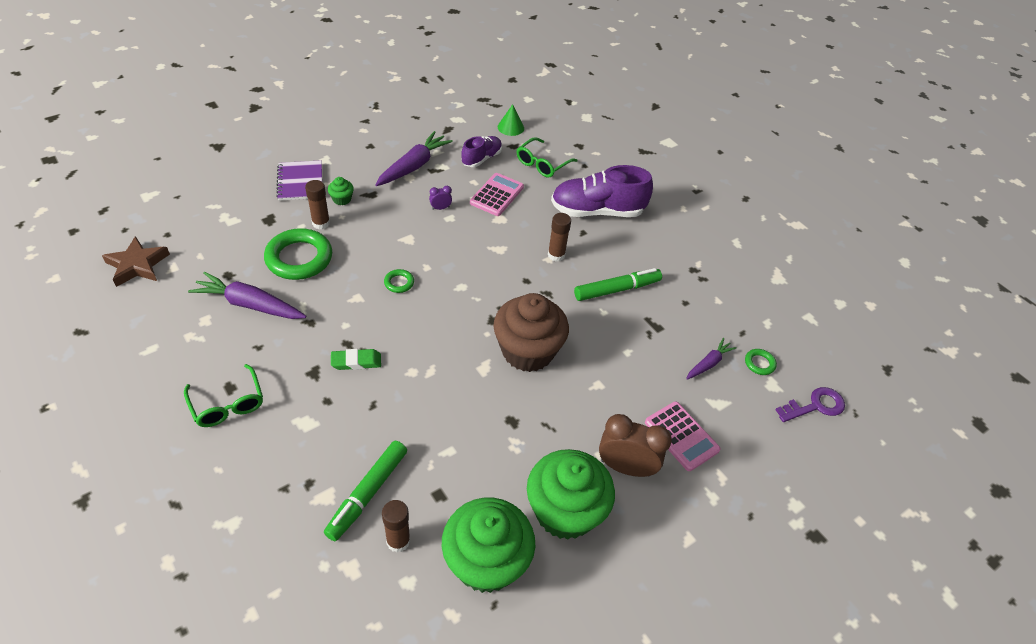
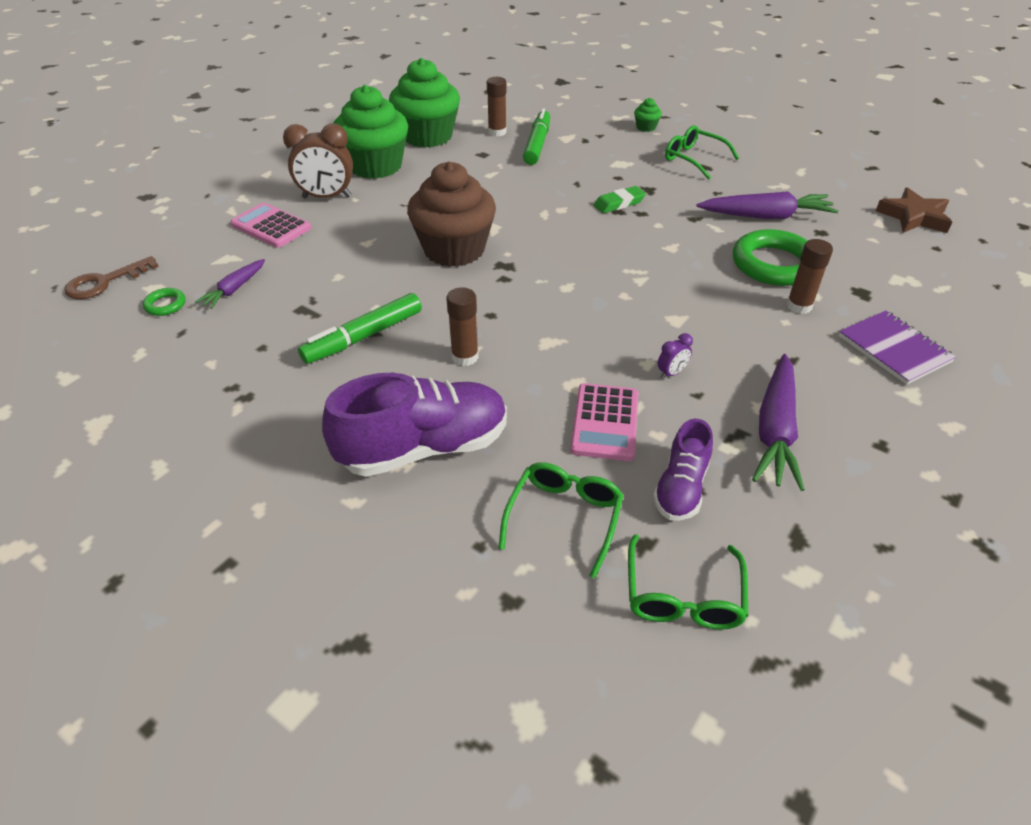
camera: 165 degrees right, 5 degrees down
(342, 199) = (812, 343): green cupcake -> green cupcake (646, 127)
(399, 283) = (641, 271): green ring -> none
(510, 127) = (683, 597): green cone -> green glasses
(815, 406) = (105, 282): purple key -> brown key

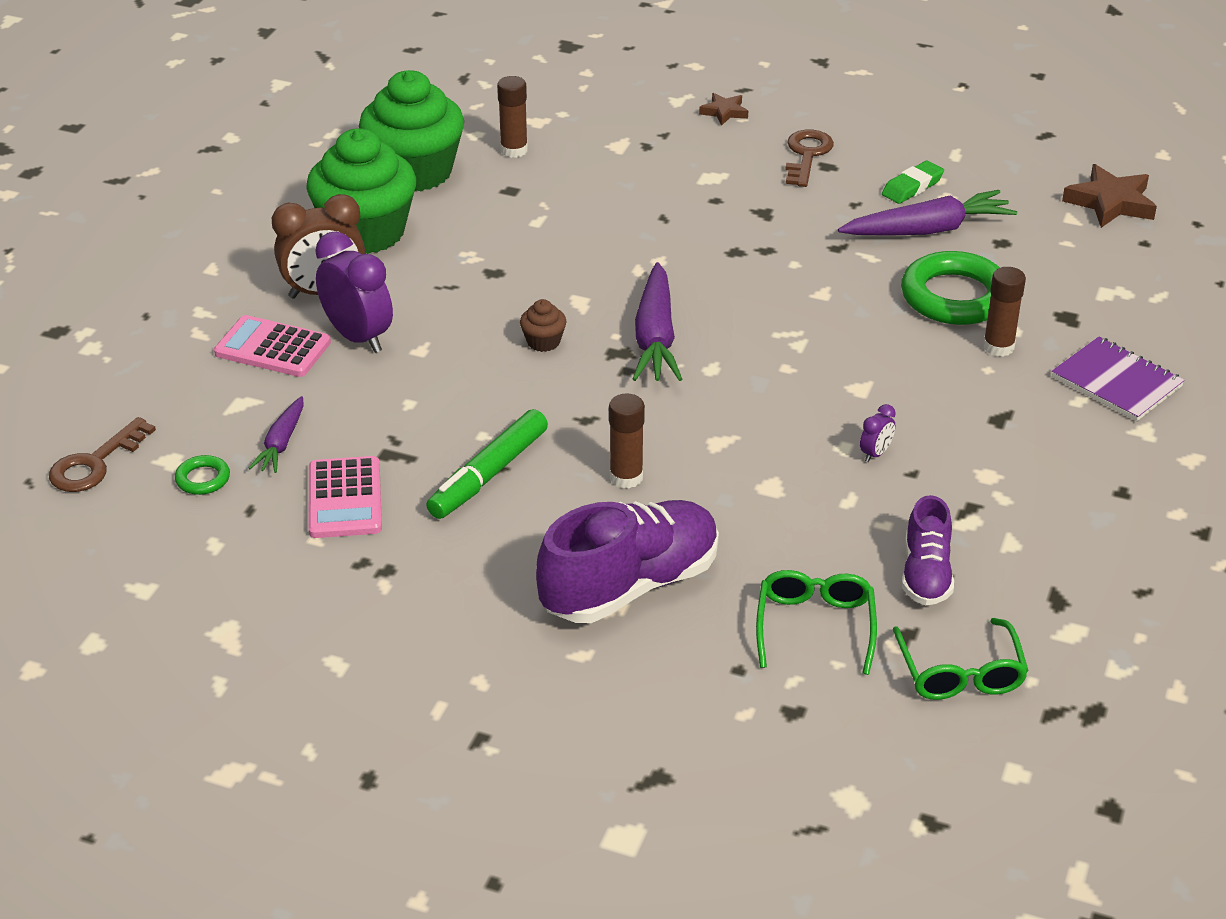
camera: 15 degrees left, 5 degrees down
(331, 228) = (358, 337): none -> purple clock
(454, 250) = (543, 342): brown cupcake -> brown cupcake, size x0.40
(537, 144) = (581, 162): green marker -> none
(605, 422) = (820, 522): pink calculator -> pink calculator (345, 499)
(619, 203) = (732, 240): green eraser -> green eraser (912, 187)
(646, 127) = (724, 112): green cupcake -> brown star
(693, 159) = (807, 155): green glasses -> brown key
(775, 430) = (1008, 496): purple carrot -> purple carrot (655, 337)

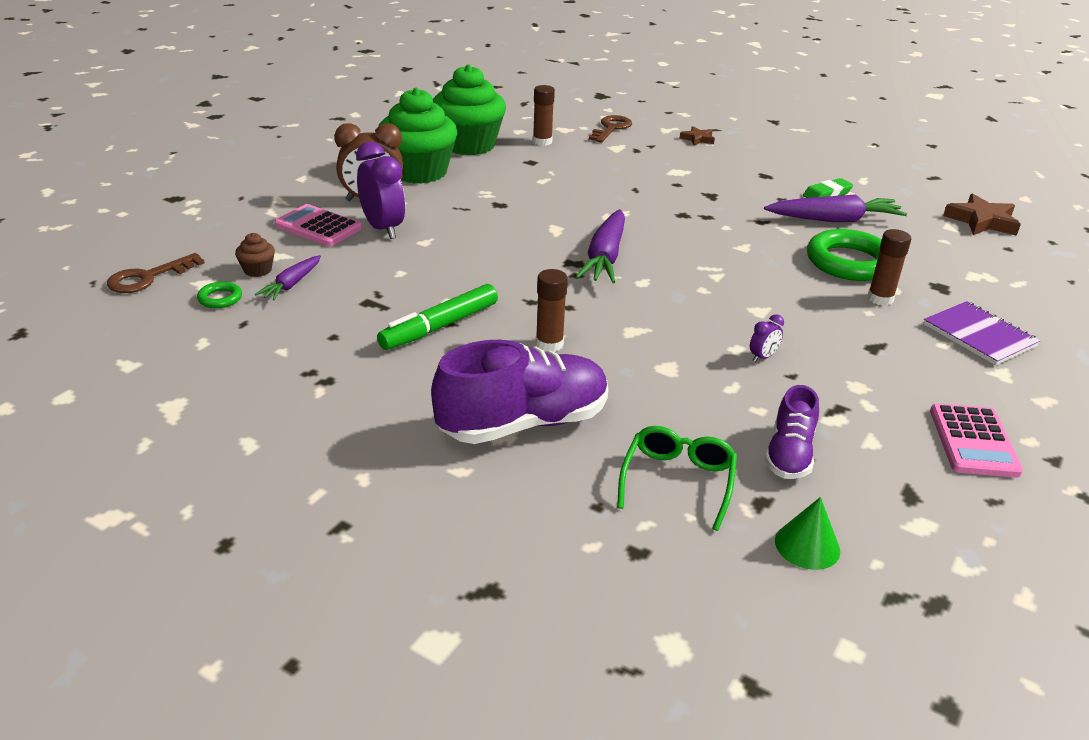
camera: 10 degrees right, 5 degrees down
(345, 499) = (320, 327): pink calculator -> pink calculator (973, 441)
(543, 342) = (518, 249): brown cupcake -> brown cupcake (257, 270)
(807, 155) = (751, 168): brown key -> brown key (611, 128)
(960, 674) = (807, 545): green glasses -> green cone

